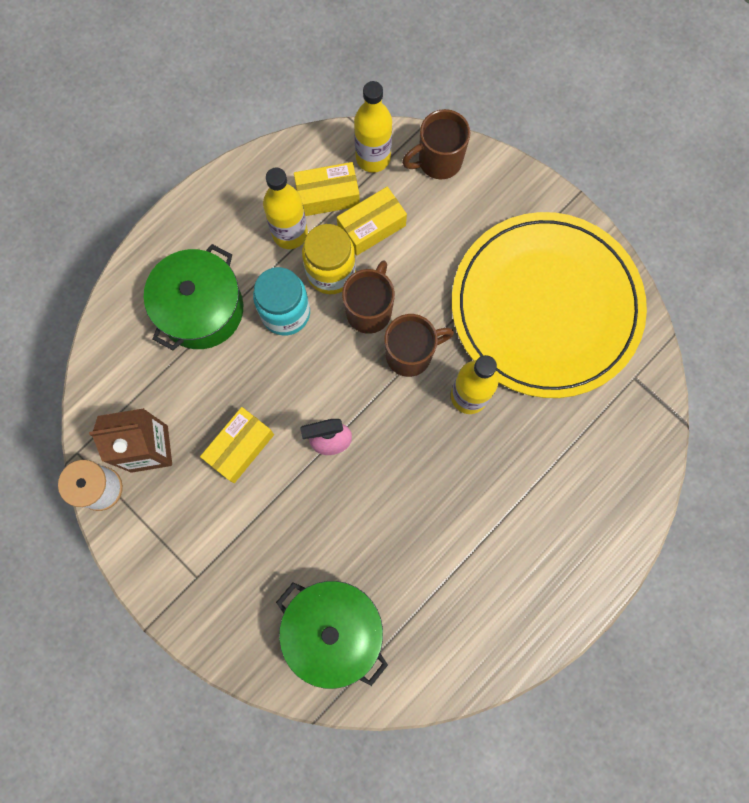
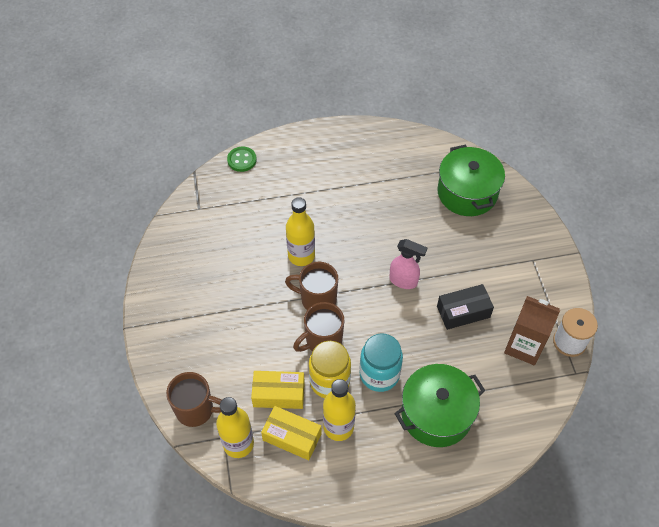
camera: 145 degrees left, 20 degrees down
(240, 447) = (463, 312): yellow box -> black box
(546, 307) = (212, 274): yellow plate -> none
(646, 482) = (242, 160): none -> green button

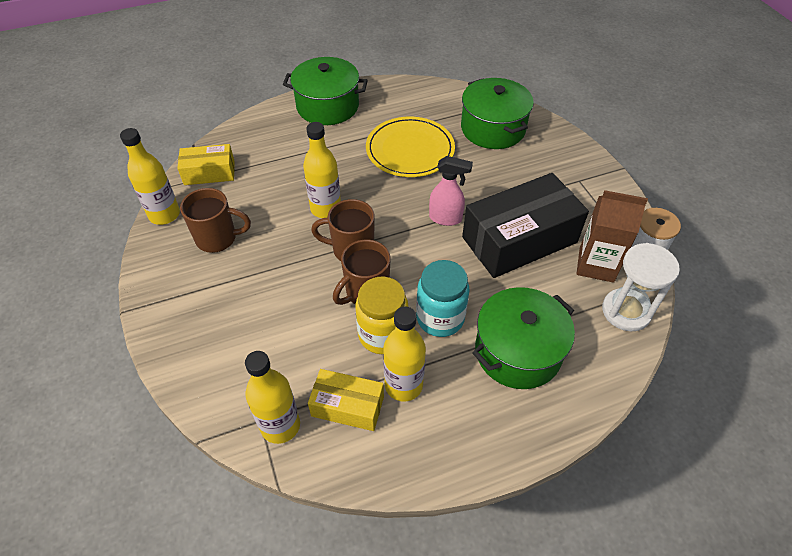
camera: 10 degrees left, 5 degrees down
(164, 241) = (164, 215): none -> yellow bottle
(196, 410) = (220, 393): brown mug -> brown mug (218, 238)
(242, 160) = (245, 127): green button -> none
(279, 394) = (323, 358): yellow box -> yellow box (209, 173)
(319, 146) = (327, 106): none -> green pot
(386, 205) = (410, 150): none -> yellow plate
(463, 312) = (519, 240): black box -> black box, size x1.86
(537, 393) = (626, 311): none -> white hourglass

